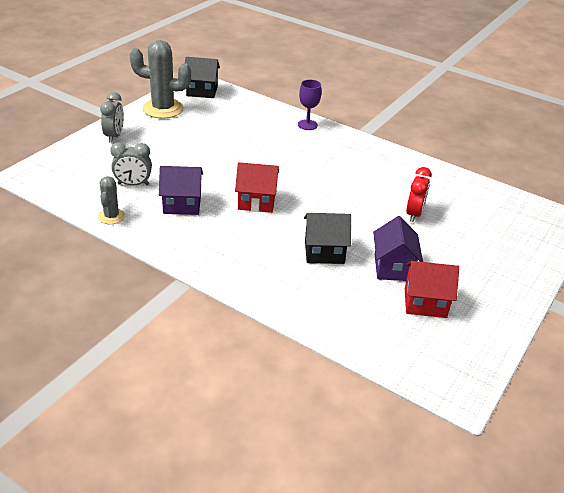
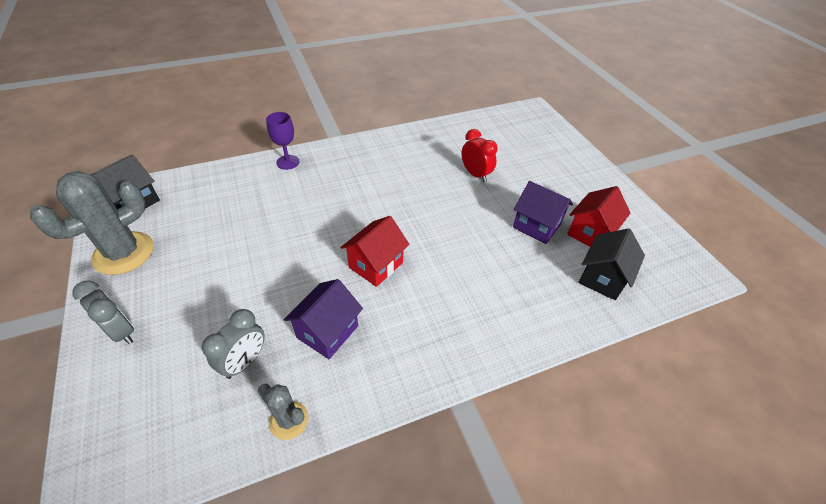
camera: 55 degrees left, 10 degrees up
(324, 252) = (488, 258): black house -> black house (602, 278)

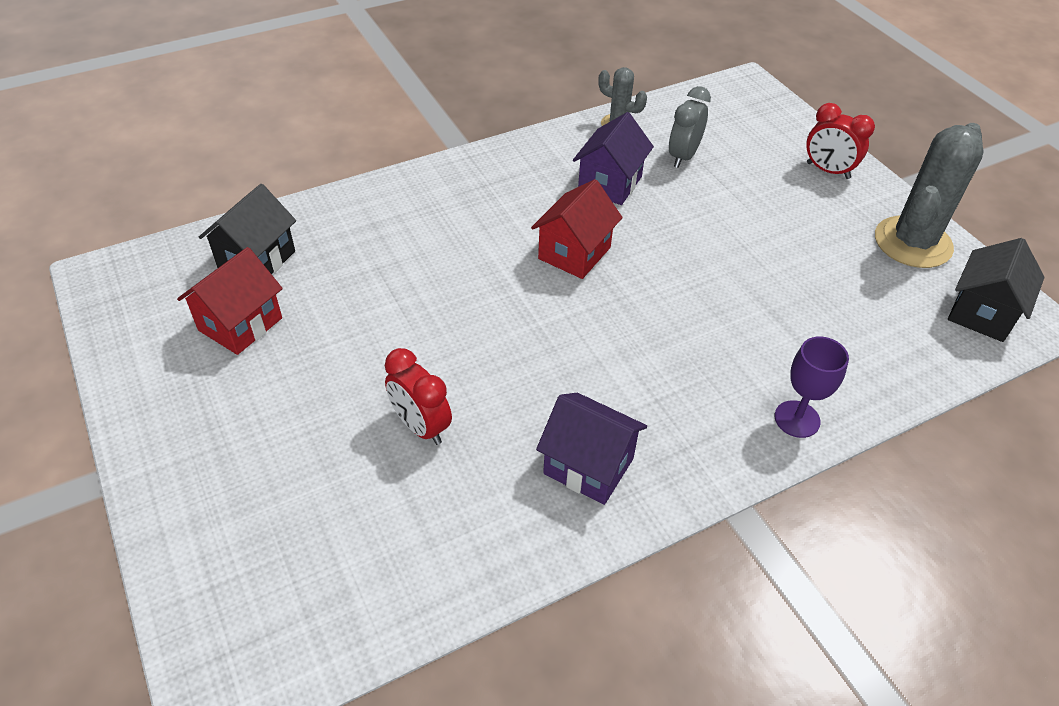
camera: 175 degrees right, 0 degrees up
(122, 331) = (828, 171): grey clock -> red clock
(536, 226) = (328, 328): purple house -> purple house (588, 466)

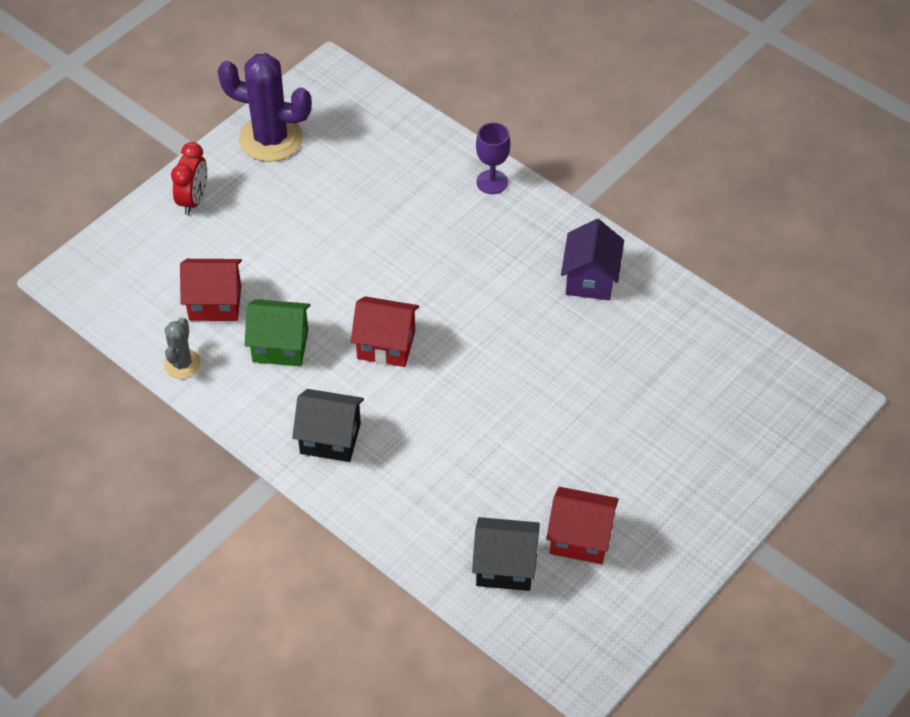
camera: 110 degrees left, 5 degrees up
(421, 426) = (610, 379): red clock -> none
(610, 183) = (280, 346): purple house -> green house
(683, 156) = (215, 303): grey clock -> red house
(912, 242) = (271, 139): grey cactus -> purple cactus
(982, 313) = (336, 97): black house -> black house (330, 438)

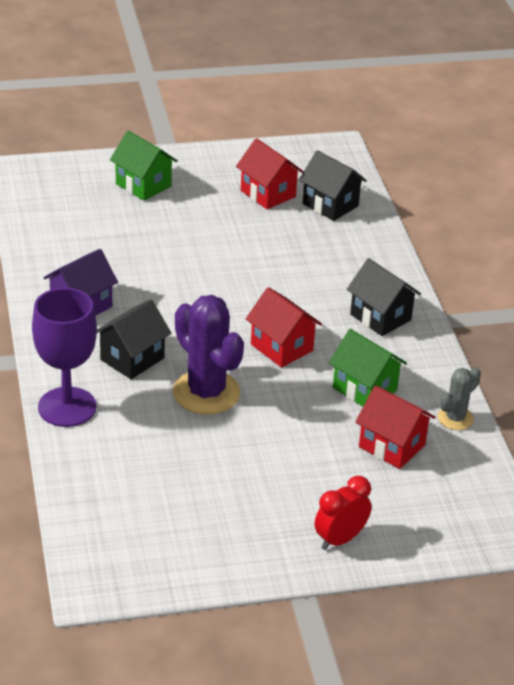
camera: 145 degrees left, 15 degrees down
(271, 139) = (216, 554): purple cactus -> purple cactus (206, 393)
(492, 182) = (67, 407): purple goblet -> purple goblet, size x1.72
(492, 254) = (132, 359): none -> black house
(706, 462) = (143, 185): none -> green house

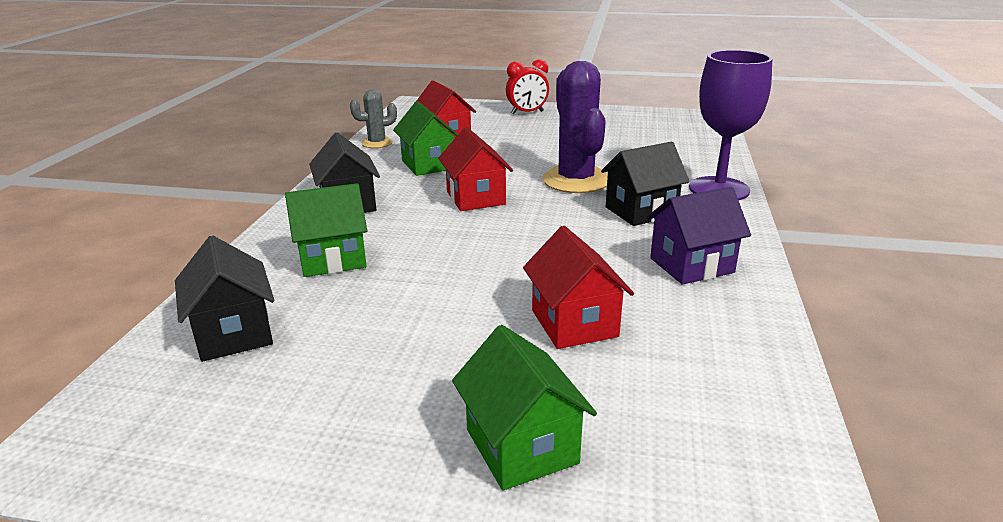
camera: 155 degrees left, 10 degrees down
(268, 193) = (306, 374): red house -> red house (574, 323)
(332, 262) = (332, 259): none -> green house

